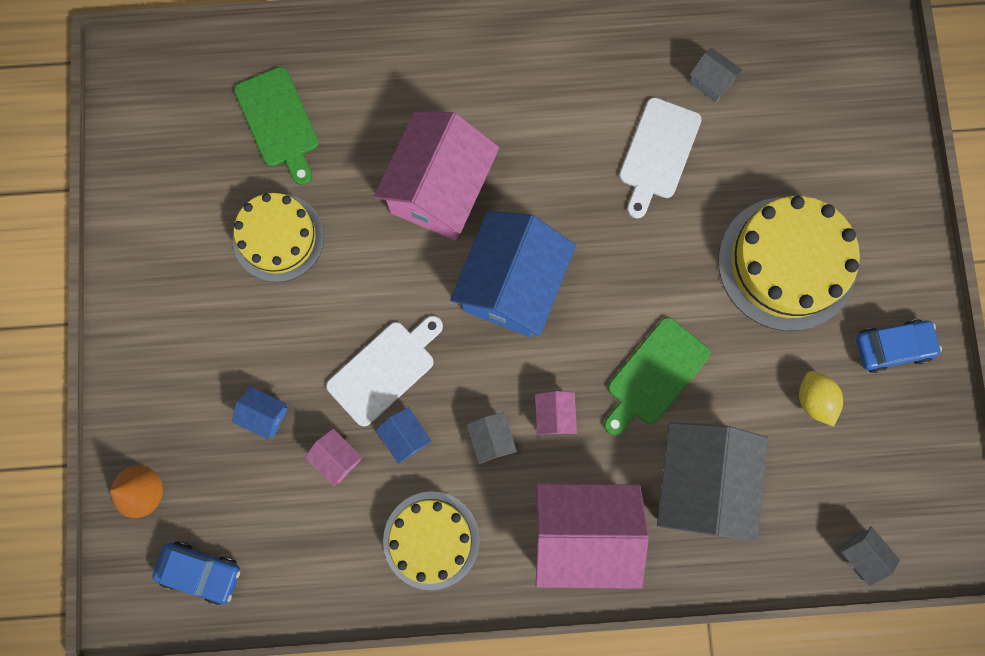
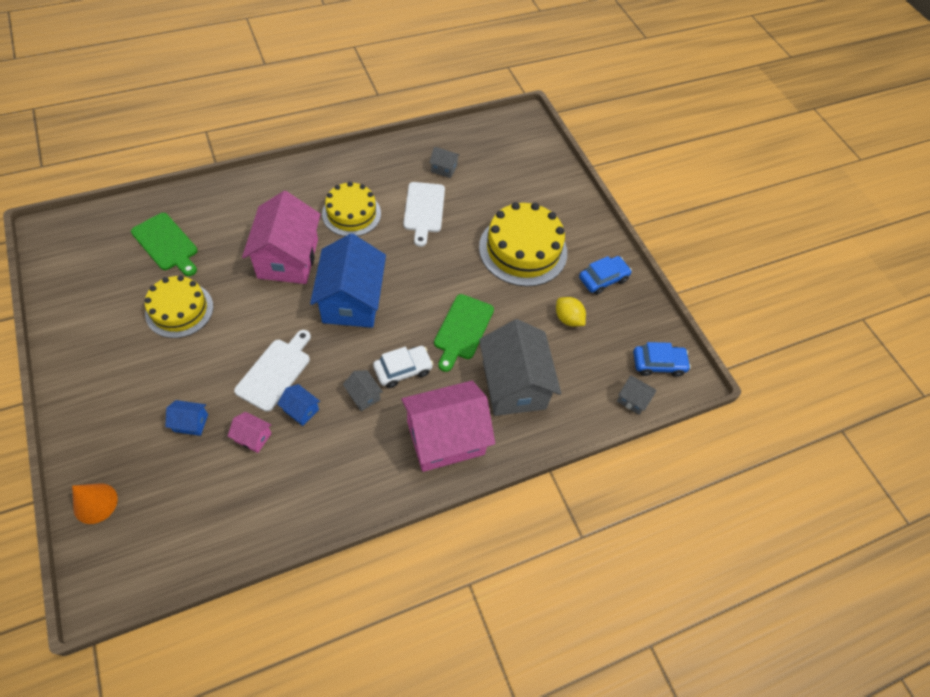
camera: 25 degrees left, 20 degrees down
(201, 572) = (159, 547): blue car -> blue car (658, 364)
(431, 540) = (337, 473): yellow cake -> yellow cake (351, 213)
(554, 415) = (403, 370): pink house -> white car

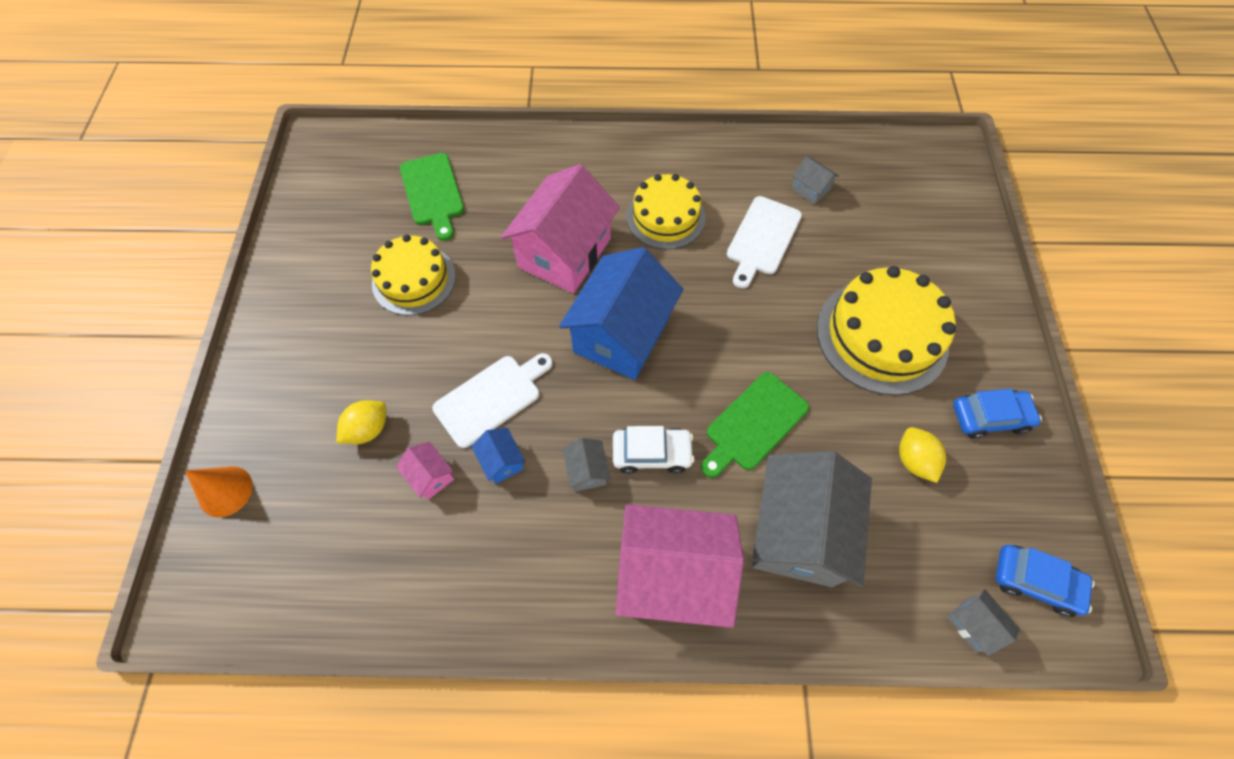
camera: 30 degrees right, 5 degrees up
(191, 423) = (368, 429): blue house -> yellow lemon

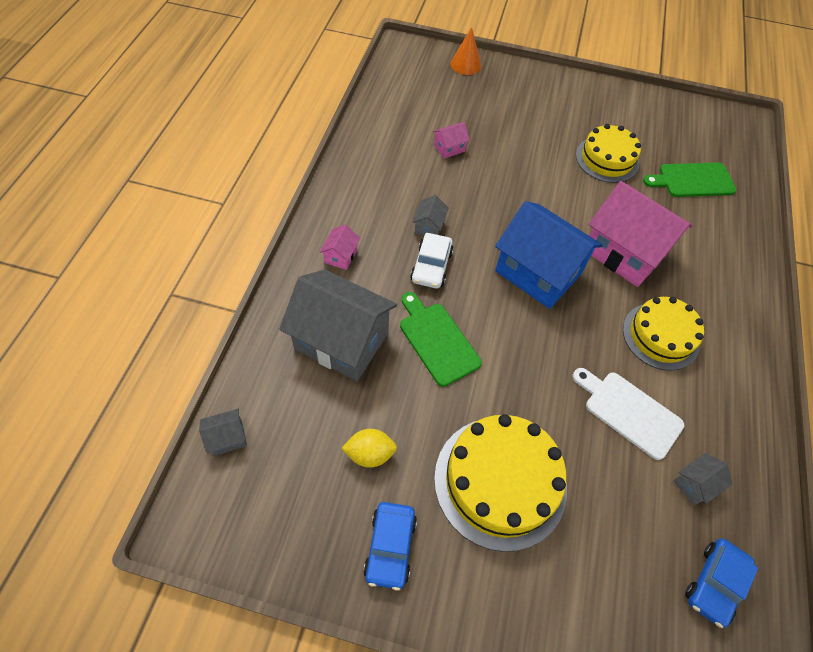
camera: 100 degrees right, 5 degrees down
(368, 429) = (490, 124): yellow lemon -> none
(491, 398) = (499, 185): white cutting board -> none
(502, 461) = (449, 183): blue house -> none
(587, 471) = (429, 226): grey house -> grey house turned 75 degrees counterclockwise
(672, 574) = (341, 256): pink house -> pink house, size x0.42
(1035, 582) = (235, 506): blue car -> blue car (714, 583)

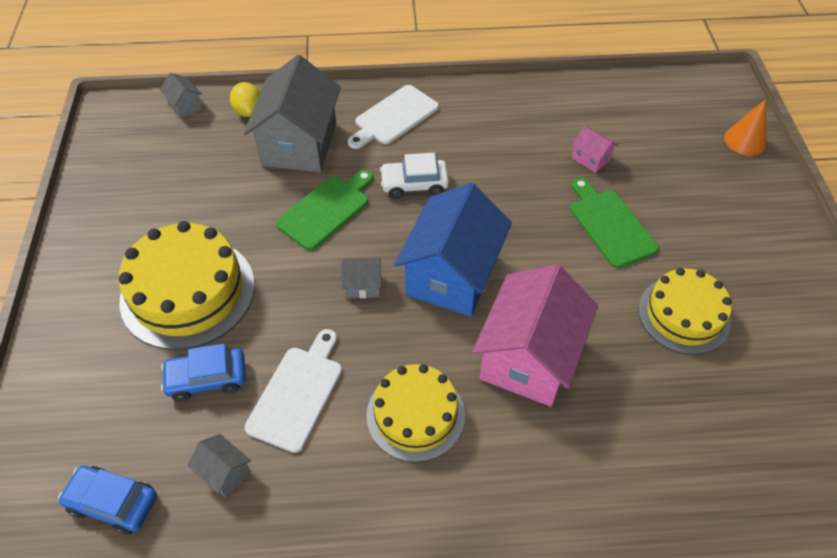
camera: 75 degrees right, 5 degrees down
(341, 256) = (394, 117): pink house -> white cutting board
(370, 454) = (193, 193): yellow lemon -> yellow lemon (249, 111)
(390, 547) = (112, 228): blue car -> blue car (207, 378)
(429, 226) = (466, 169): grey house -> grey house (363, 285)
(692, 180) = (716, 428): green cutting board -> green cutting board (610, 225)

